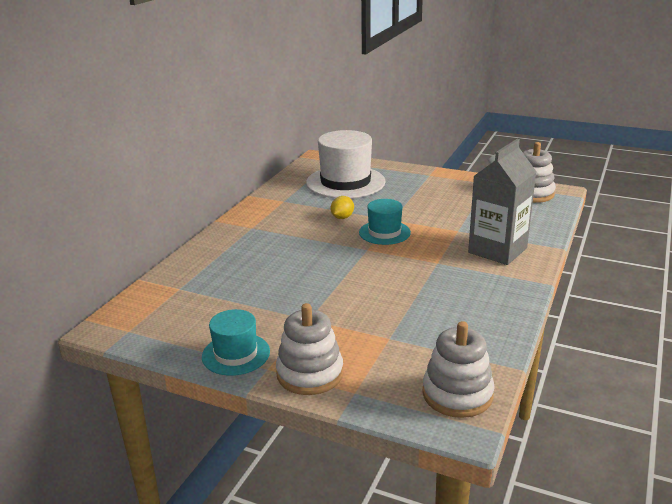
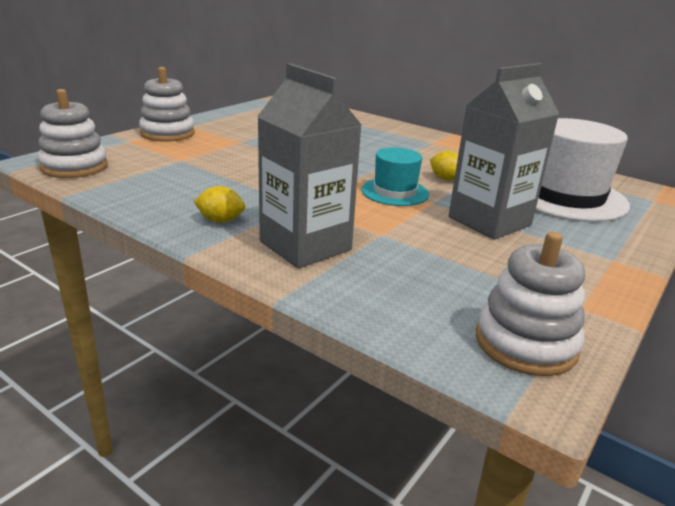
camera: 100 degrees right, 0 degrees up
(236, 354) = (218, 120): turquoise hat -> none
(408, 202) = (489, 221): none -> grey carton
(493, 285) = (220, 220): none -> yellow lemon

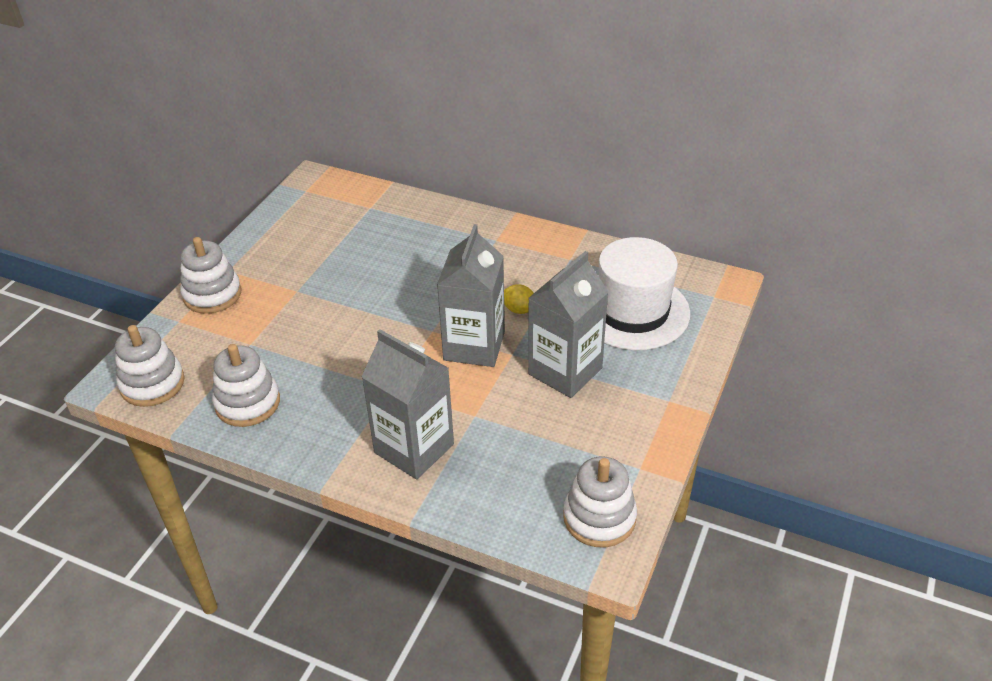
camera: 10 degrees left, 15 degrees up
(152, 190) = (247, 403): none -> white stacking toy
(220, 220) = (330, 432): yellow lemon -> none
(395, 192) = (474, 346): turquoise hat -> grey carton

